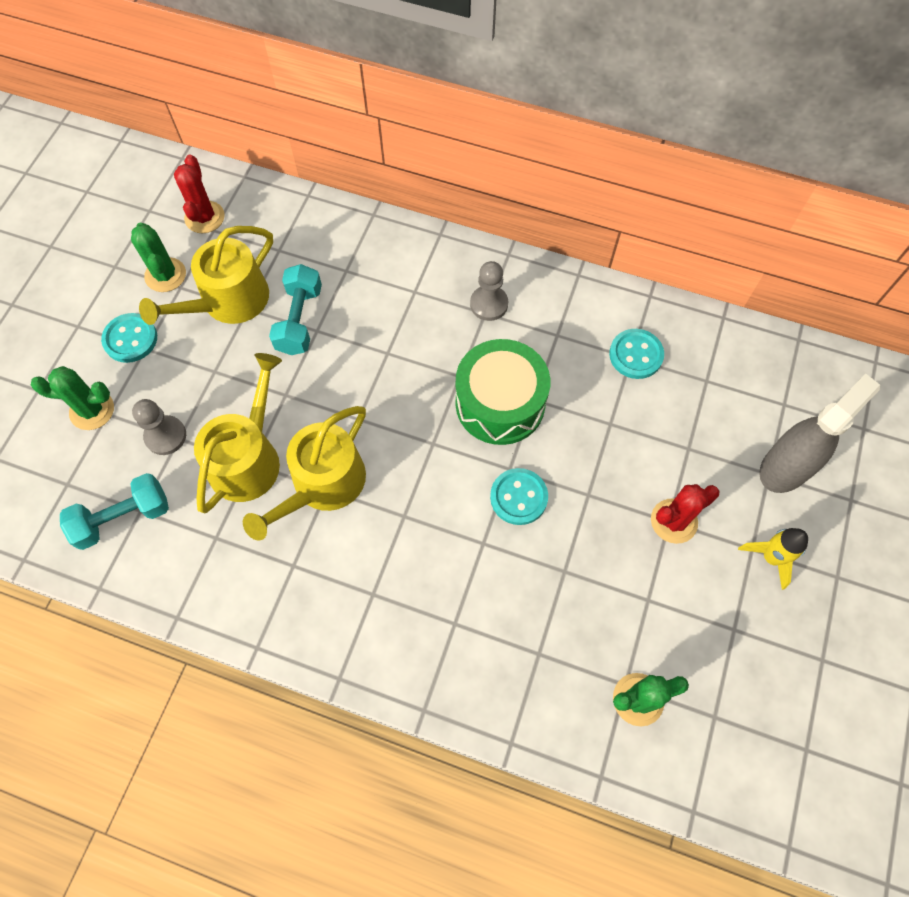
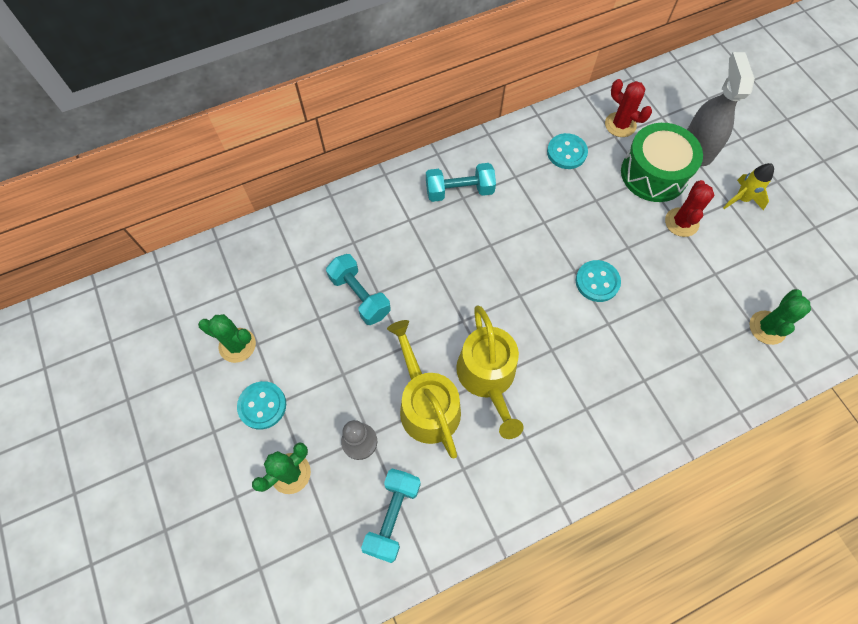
camera: 45 degrees left, 0 degrees up
(204, 217) = (220, 287): red cactus -> red cactus (620, 125)
(228, 301) = (300, 324): yellow watering can -> none
(489, 304) = (459, 191): grey pawn -> turquoise dumbbell
(500, 403) = (529, 240): green drum -> green drum (654, 174)

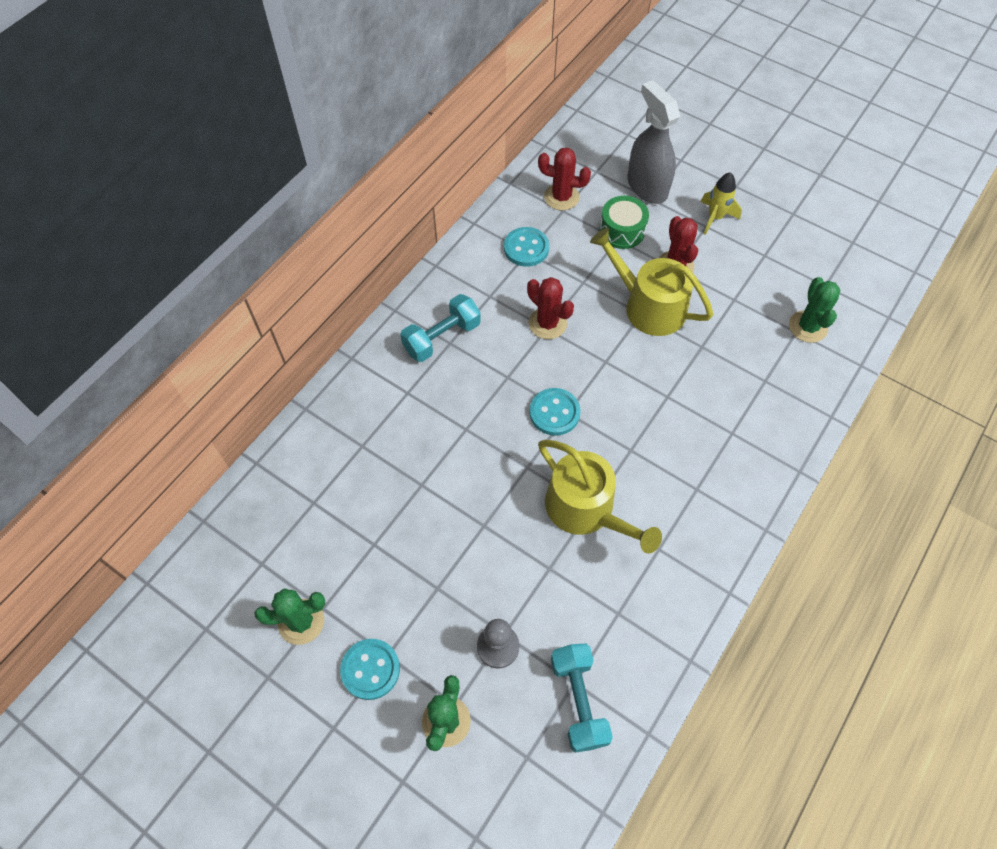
camera: 30 degrees left, 5 degrees down
(360, 296) = (404, 498): turquoise dumbbell -> none
(426, 404) = (542, 570): yellow watering can -> yellow watering can (648, 306)
(547, 219) = (547, 323): none -> red cactus
(597, 282) = (633, 361): turquoise button -> turquoise button (554, 413)
(654, 174) = (622, 230): green drum -> green drum, size x0.62

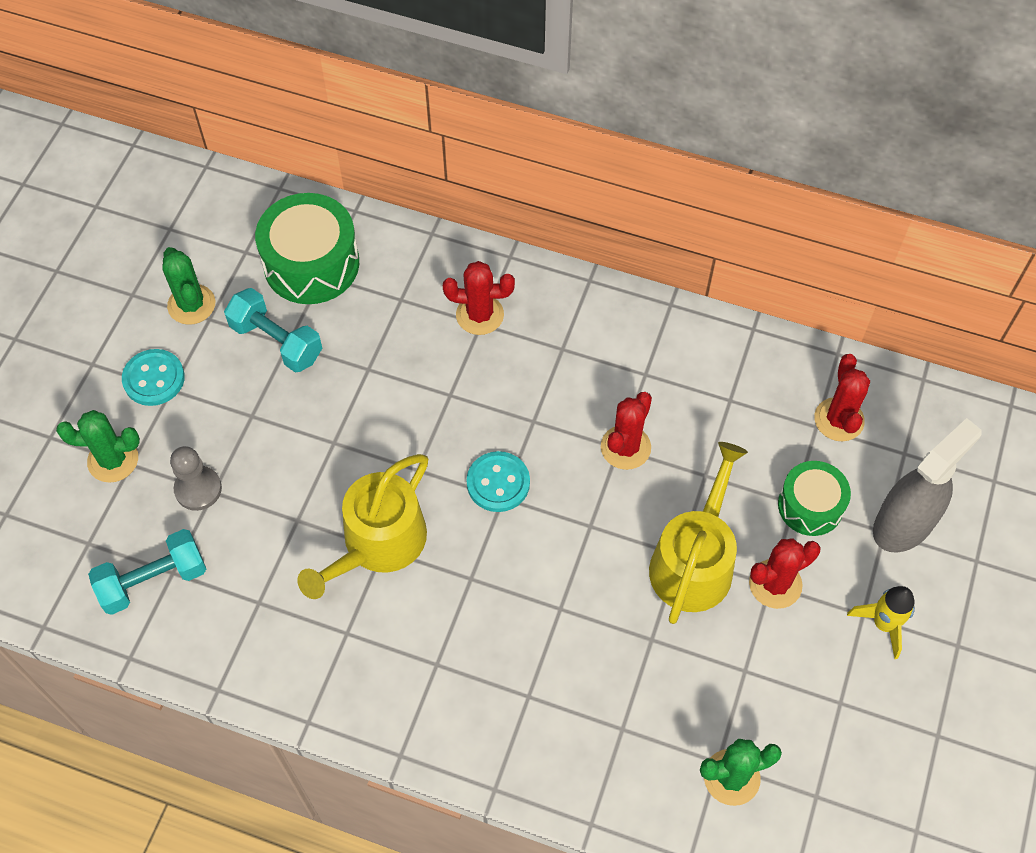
camera: 75 degrees right, 0 degrees up
(297, 509) = (311, 264): none -> green drum
(399, 391) = (480, 315): none -> red cactus
(442, 337) = (566, 338): turquoise dumbbell -> turquoise dumbbell (276, 341)
(526, 248) = (735, 397): turquoise button -> none

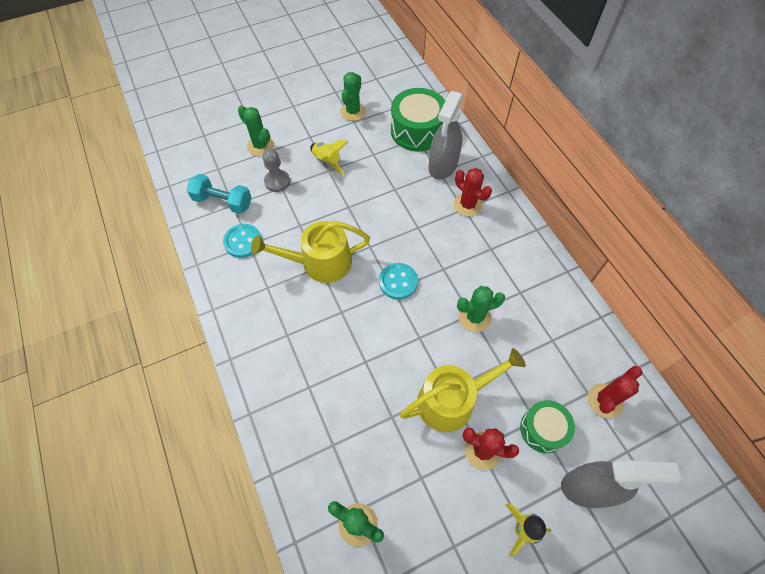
camera: 45 degrees right, 0 degrees up
(154, 379) = (308, 128): turquoise button -> turquoise button (243, 241)
(237, 405) = (327, 162): none -> yellow rocket
(276, 341) = (370, 150): turquoise dumbbell -> none
(395, 286) = (443, 165): none -> grey spray bottle
(625, 447) = (474, 317): red cactus -> green cactus

